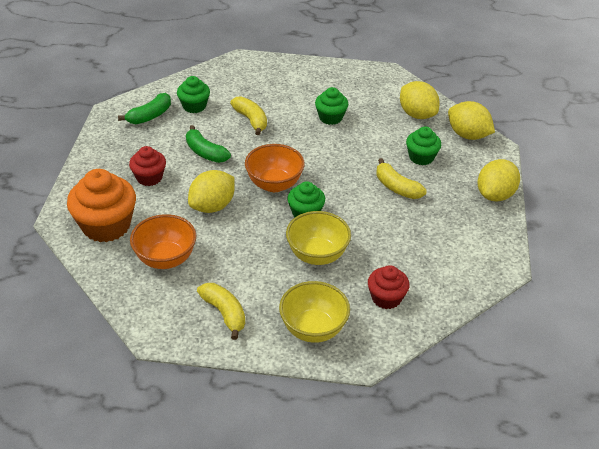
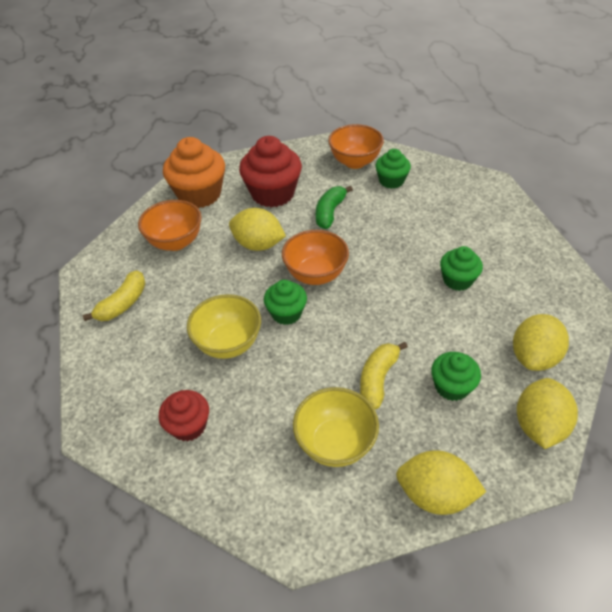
camera: 70 degrees right, 5 degrees up
(149, 177) = (272, 193): red cupcake -> red cupcake, size x1.73
(150, 116) = (355, 162): green banana -> orange bowl
(251, 120) = (402, 224): yellow banana -> none
(313, 329) = (122, 376): yellow bowl -> yellow bowl (335, 443)

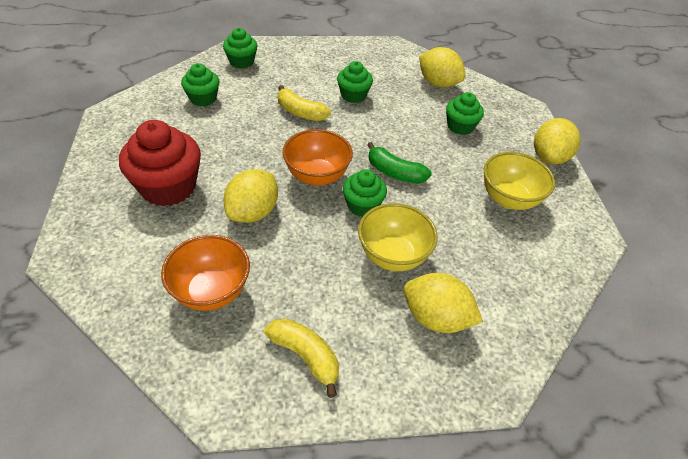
camera: 85 degrees left, 0 degrees up
(188, 425) = (490, 298): red cupcake -> none
(199, 194) = (125, 257): orange cupcake -> none
(330, 212) = (228, 149): green banana -> green banana (394, 172)
(355, 162) = (154, 115): orange bowl -> none
(378, 378) = (448, 162): yellow banana -> yellow banana (300, 112)
(464, 189) = (241, 62): none -> green cupcake
(538, 425) = (495, 98): yellow lemon -> yellow lemon (436, 318)

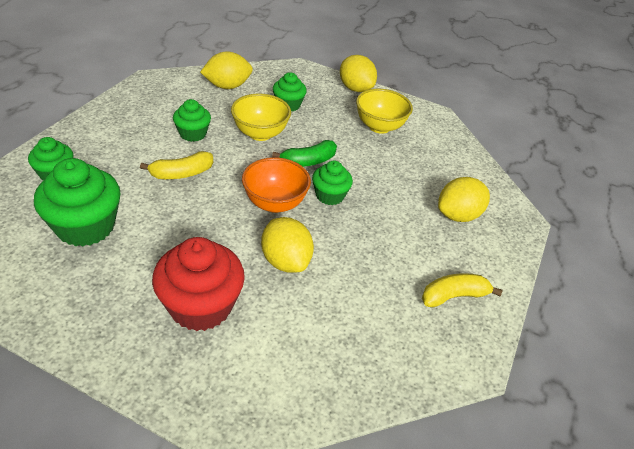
camera: 60 degrees left, 5 degrees down
(203, 98) = (85, 226): green cupcake -> green cupcake, size x1.73
(211, 291) = (357, 326): orange bowl -> none
(393, 256) = (391, 206): yellow bowl -> yellow bowl (260, 134)

